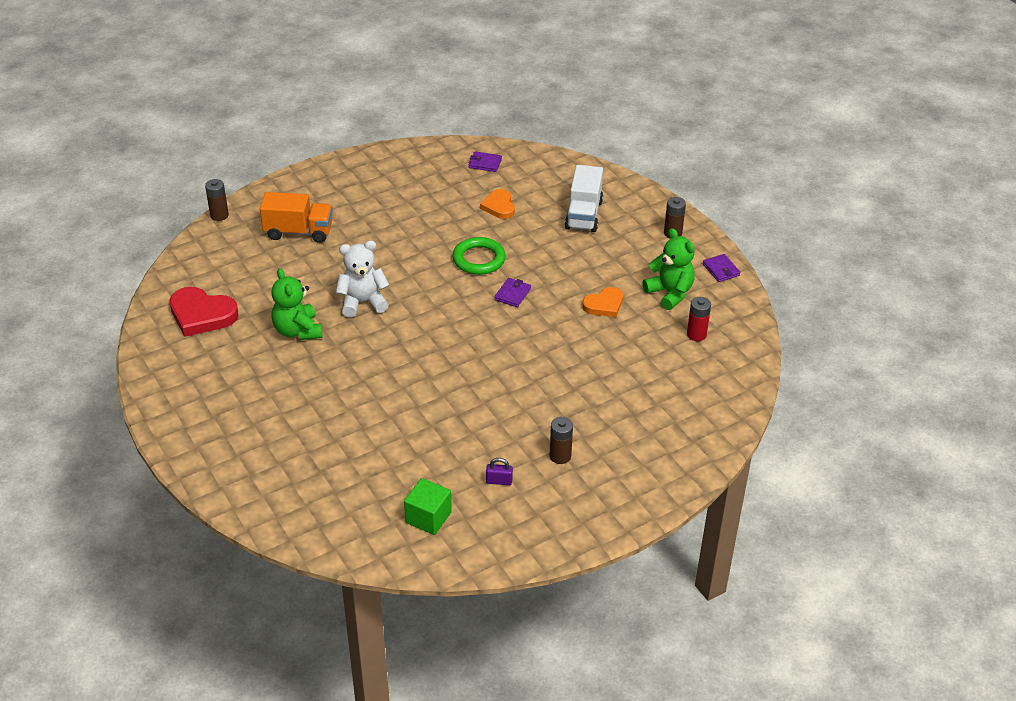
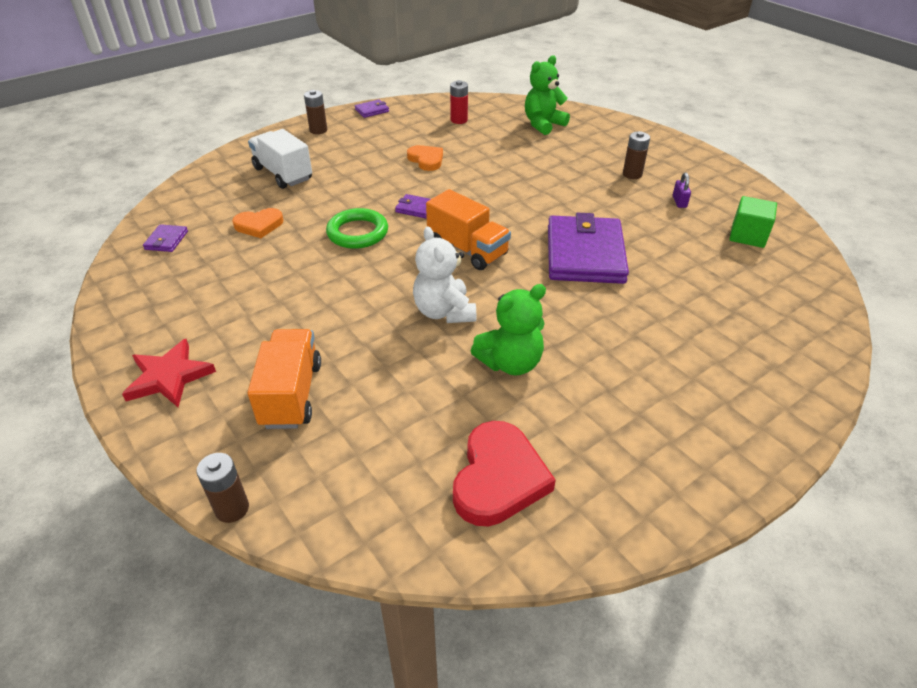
camera: 95 degrees left, 0 degrees up
(330, 182) = (169, 377): none -> red star
(420, 393) = (585, 254): none -> purple wallet
(441, 321) = (467, 250): none -> orange truck
(583, 215) = (283, 174): white truck -> white truck turned 135 degrees counterclockwise
(670, 293) = (406, 131): green teddy bear -> green teddy bear (543, 124)

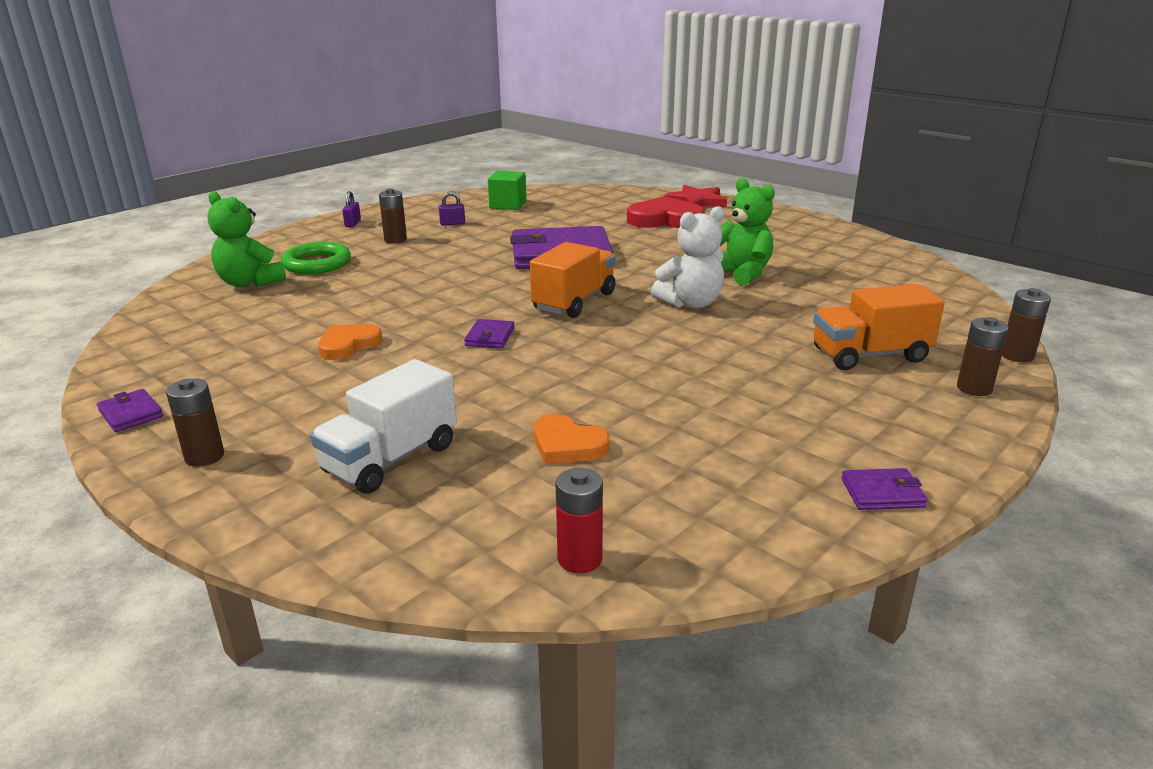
camera: 100 degrees left, 15 degrees down
(166, 240) = (647, 528): purple wallet -> purple wallet (882, 493)
(169, 377) = (919, 430): red star -> red star (696, 202)
(199, 440) = (974, 388): none -> brown battery
(259, 225) = (567, 445): orange heart -> orange heart turned 150 degrees clockwise
(357, 233) = (561, 366): green ring -> green ring (317, 263)
(459, 120) = (211, 335): red battery -> red battery (579, 559)
(498, 478) = (867, 270): red heart -> red heart (665, 219)
(677, 155) = (353, 223): none -> purple padlock

